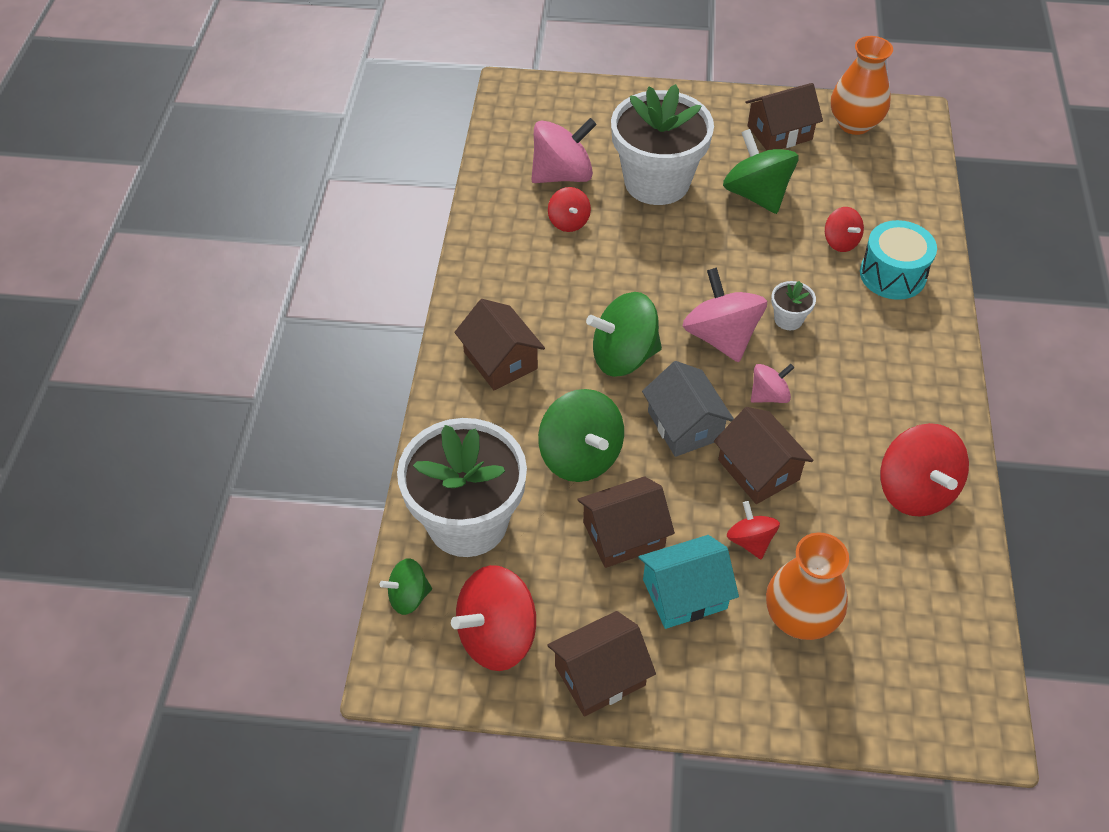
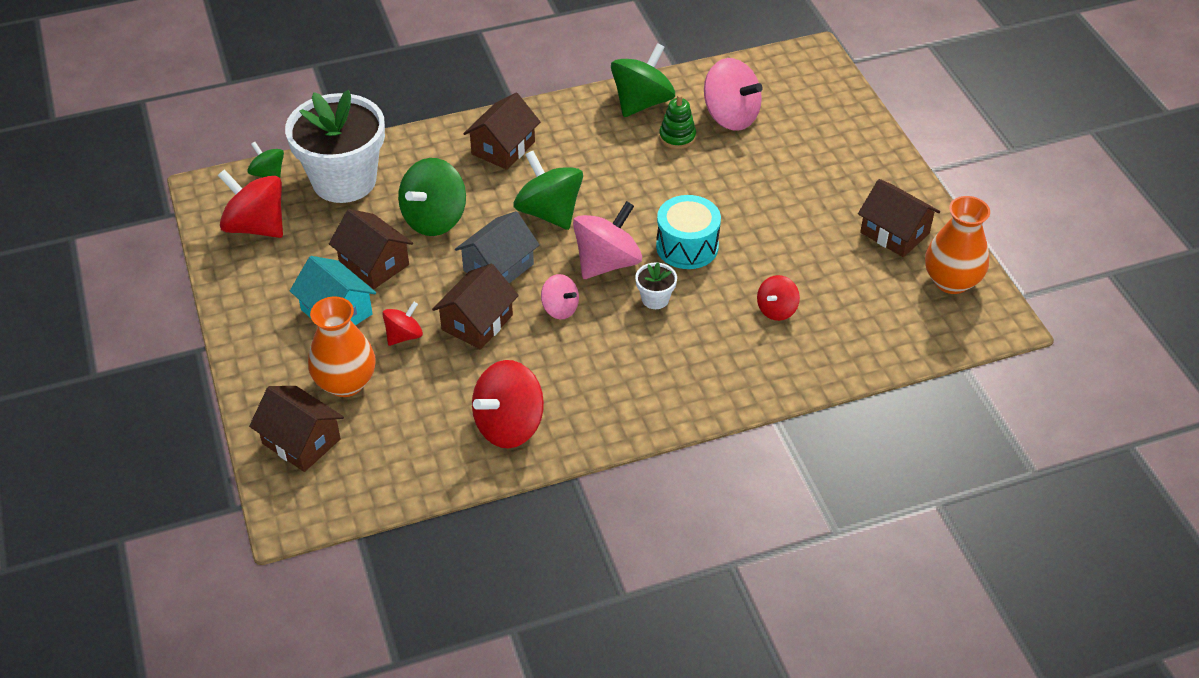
camera: 65 degrees right, 5 degrees down
(568, 222) = (677, 137): red spinning top -> green stacking toy
(600, 675) = (247, 287): brown house -> brown house (301, 441)
(657, 182) = (764, 173): white flower pot -> none
(756, 195) = (797, 239): green spinning top -> green spinning top (642, 103)
(892, 275) = (759, 355): turquoise drum -> turquoise drum (687, 246)

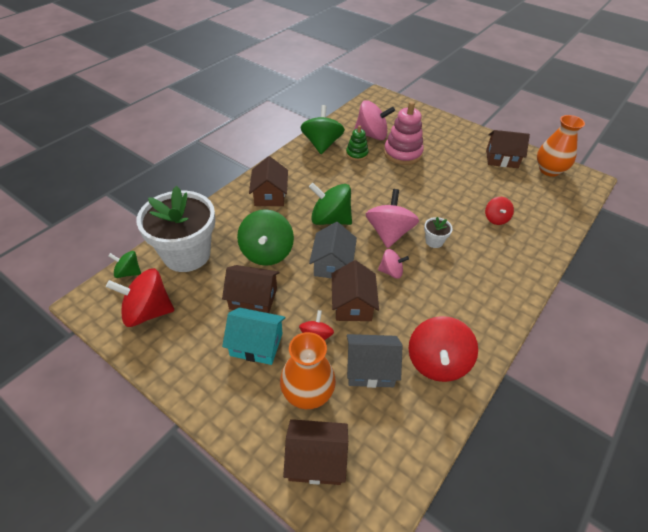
camera: 35 degrees left, 0 degrees up
(430, 394) = (370, 369): none -> grey house
(687, 246) = (419, 206): turquoise drum -> none
(746, 163) = (402, 153): none -> pink stacking toy

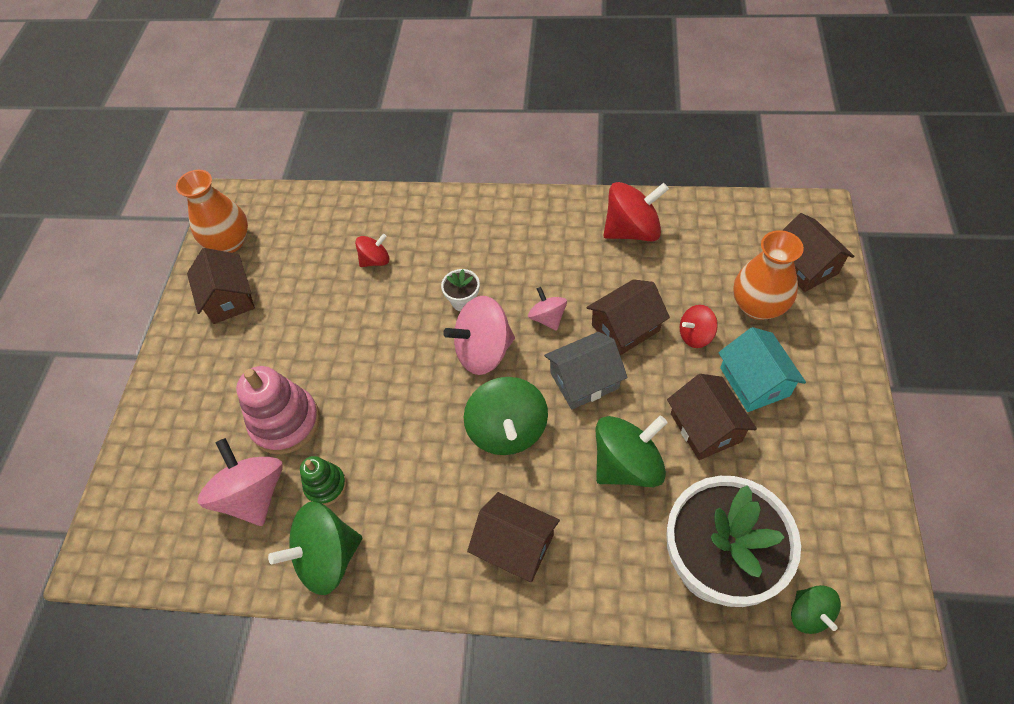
camera: 115 degrees left, 10 degrees up
(147, 312) = (830, 528): red spinning top -> none
(270, 195) = (515, 545): brown house -> brown house turned 60 degrees clockwise
(370, 369) = (687, 274): grey house -> none

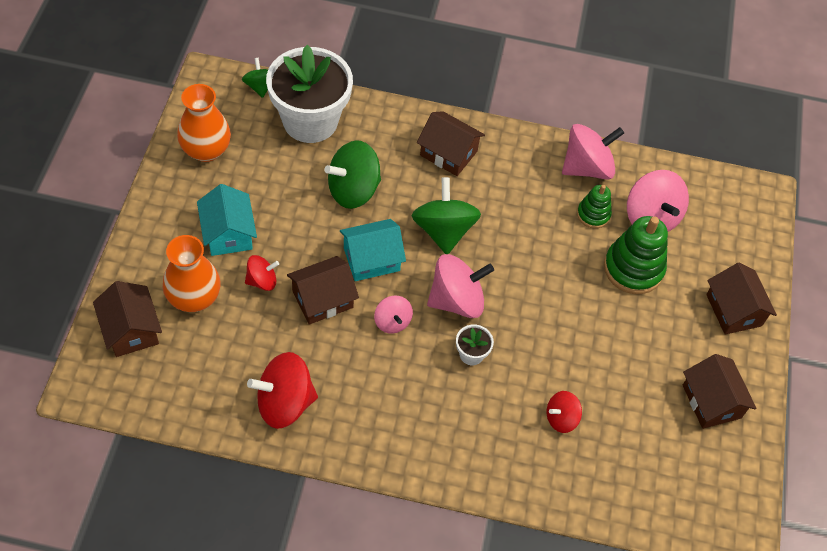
camera: 175 degrees right, 0 degrees up
(229, 242) = (727, 474): orange vase -> orange vase (206, 150)
(285, 422) = (633, 268): pink stacking toy -> green stacking toy
(327, 557) = (587, 167): green spinning top -> pink spinning top
(584, 380) = (371, 259): grey house -> turquoise house
(705, 427) = (283, 206): brown house -> brown house (734, 310)

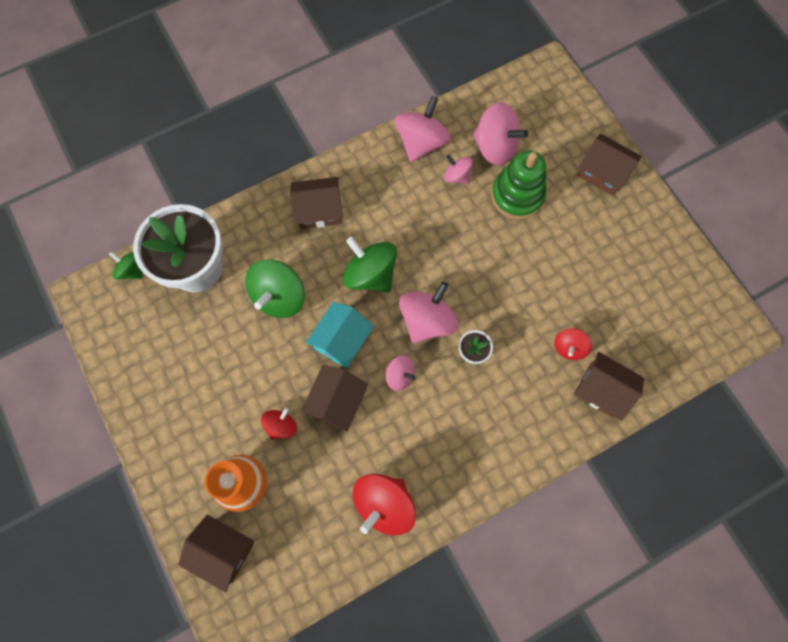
camera: 35 degrees left, 15 degrees up
(206, 150) = (140, 357): orange vase -> none
(228, 233) = (221, 410): turquoise house -> none
(593, 214) = (457, 176): green stacking toy -> pink spinning top
(711, 401) = (645, 251): brown house -> brown house (601, 390)

